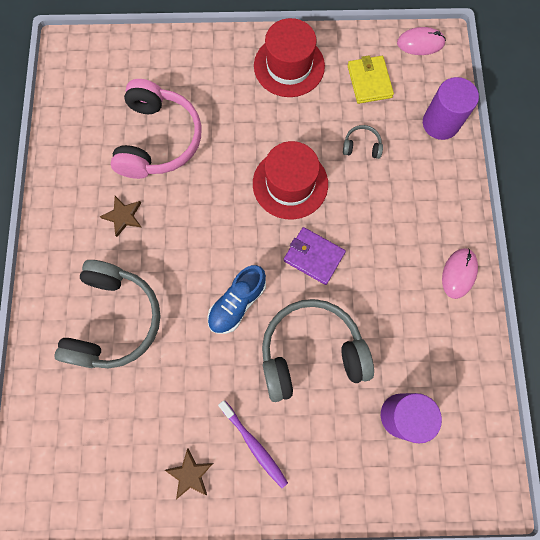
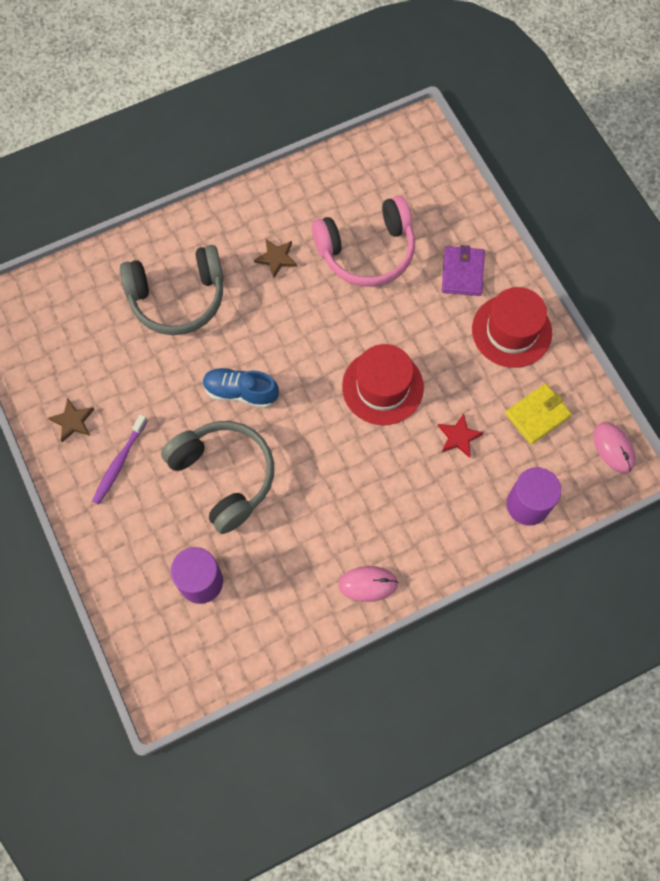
camera: 65 degrees right, 5 degrees down
(314, 256) = (318, 440): purple wallet -> purple wallet (462, 272)
(361, 146) = (459, 437): grey headphones -> red star

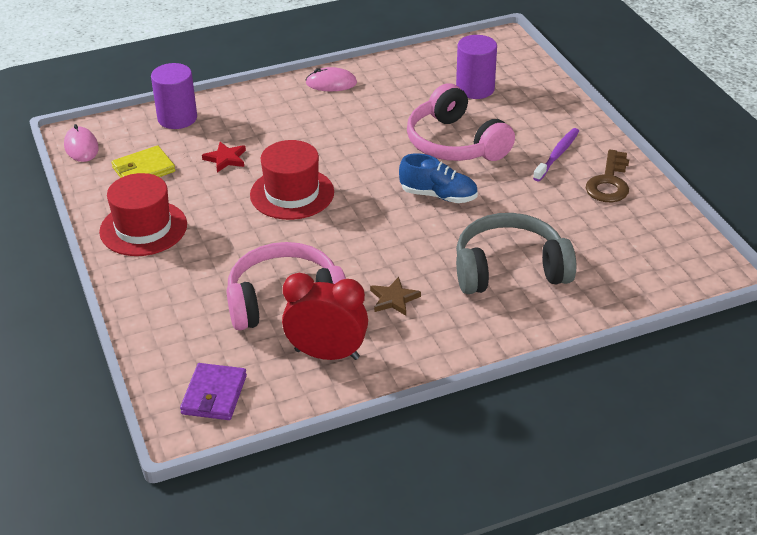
camera: 175 degrees left, 30 degrees down
(73, 421) = (609, 182): brown star -> brown key
(224, 476) = (455, 143): grey headphones -> pink headphones
(325, 199) = (327, 354): none -> red clock
(462, 272) = (179, 277): purple wallet -> purple wallet (214, 395)

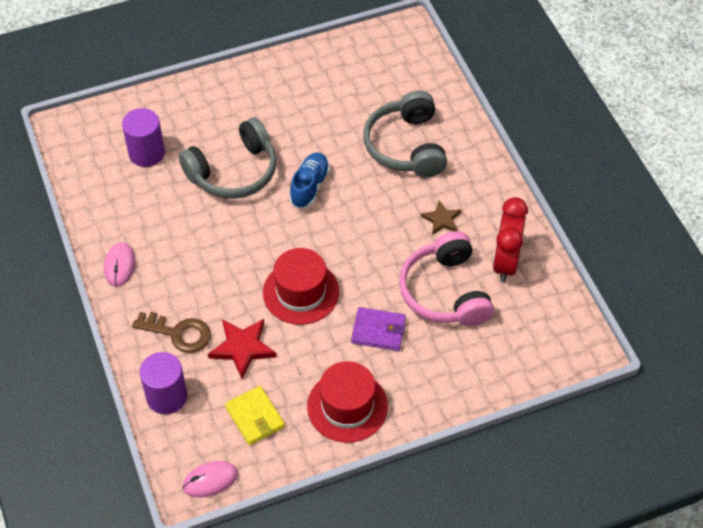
camera: 90 degrees left, 15 degrees up
(214, 395) = (553, 333): purple wallet -> purple wallet (378, 331)
(226, 159) = (242, 348): red star -> red star, size x1.56
(455, 143) = (234, 172): pink headphones -> grey headphones
(557, 155) = (257, 104): purple toothbrush -> none
(609, 182) = (298, 75): brown key -> brown key (178, 333)

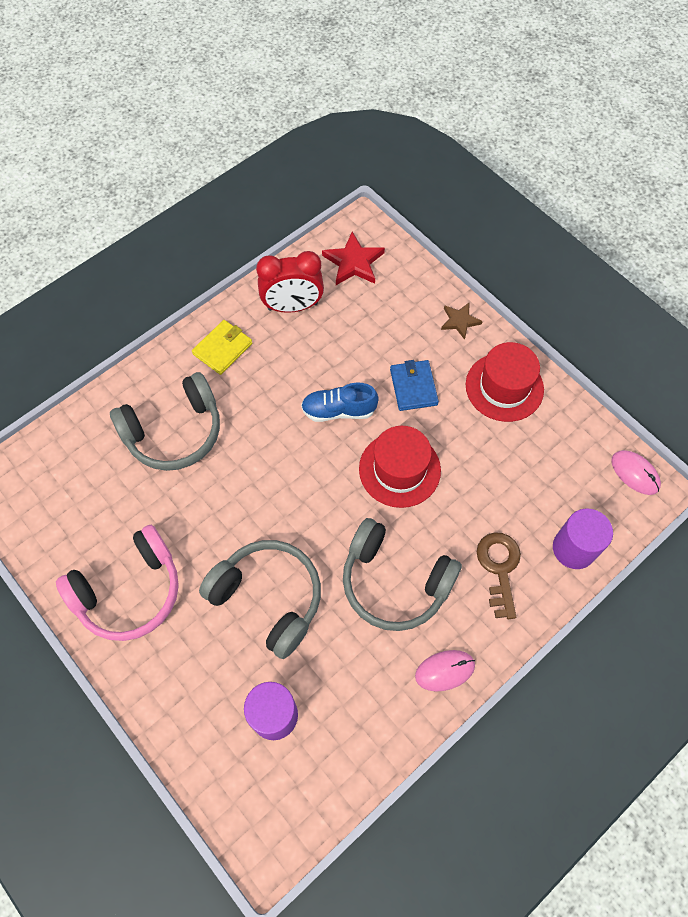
camera: 110 degrees left, 10 degrees up
(205, 256) = (395, 582): none -> grey headphones
(242, 348) = (487, 499): red star -> red star (353, 262)
(255, 417) = (554, 460): yellow wallet -> yellow wallet (223, 349)
(309, 186) = (262, 509): blue shoe -> blue shoe (339, 410)
(378, 331) = (413, 387): purple wallet -> blue wallet
(441, 220) = (261, 372): brown star -> brown star (459, 321)
(445, 292) = (346, 345): pink headphones -> pink headphones (129, 591)

